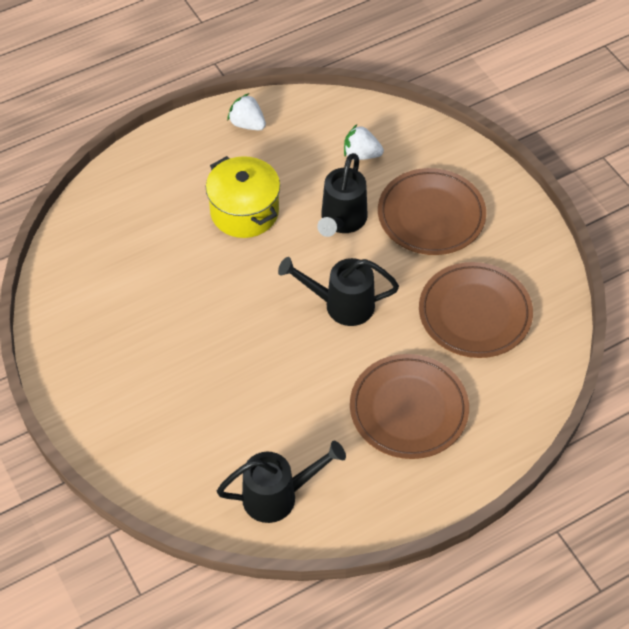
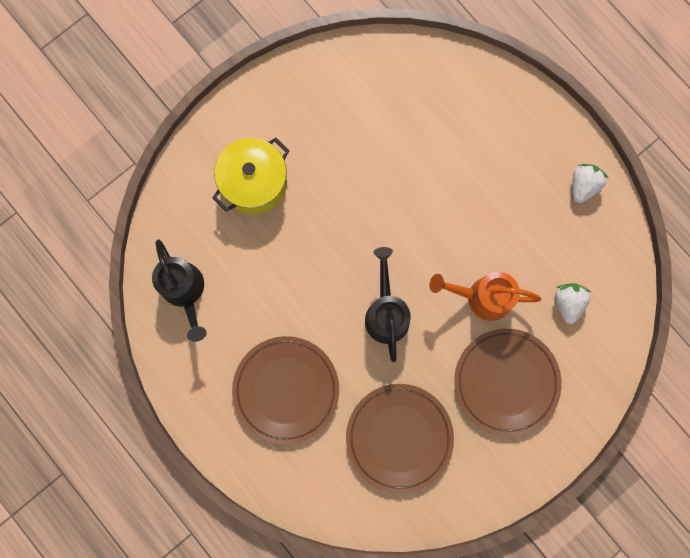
camera: 80 degrees right, 25 degrees up
(244, 211) = (475, 204): yellow pot -> yellow pot (254, 183)
(342, 221) = (482, 297): black watering can -> orange watering can

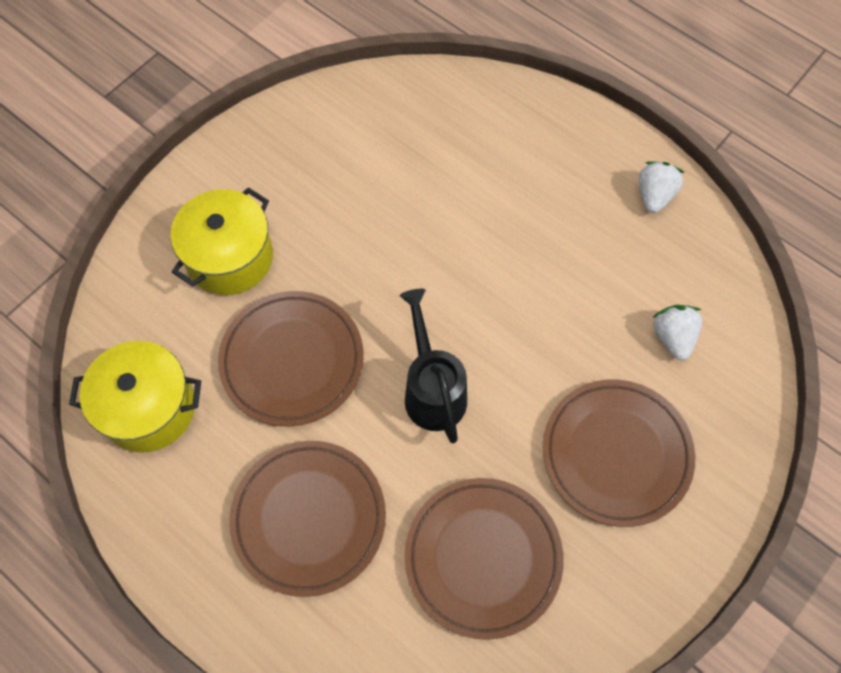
camera: 10 degrees left, 15 degrees down
(185, 291) = (149, 408): black watering can -> yellow pot
(289, 273) = (292, 360): none -> brown plate
(482, 297) = (558, 349): orange watering can -> none

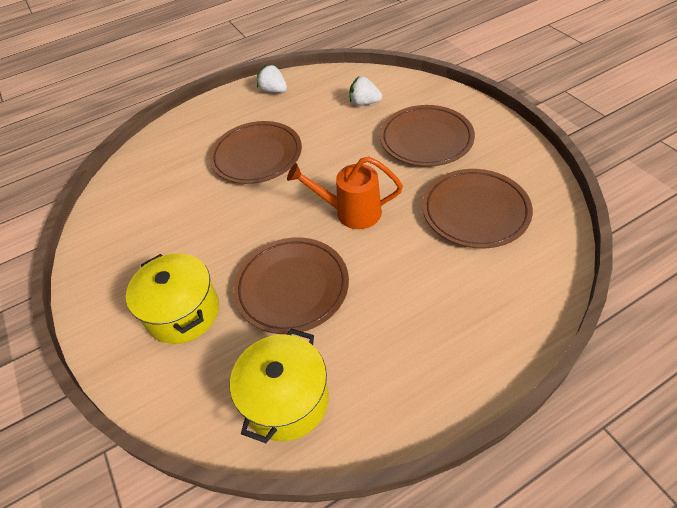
camera: 65 degrees left, 15 degrees down
(309, 518) = (421, 301): brown plate -> brown plate (257, 156)
(432, 391) = (351, 212): black watering can -> orange watering can

